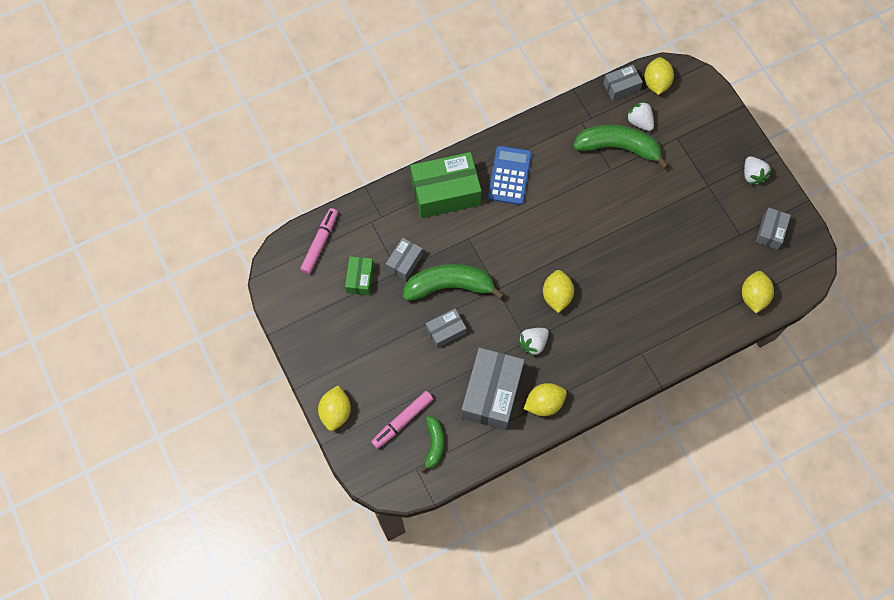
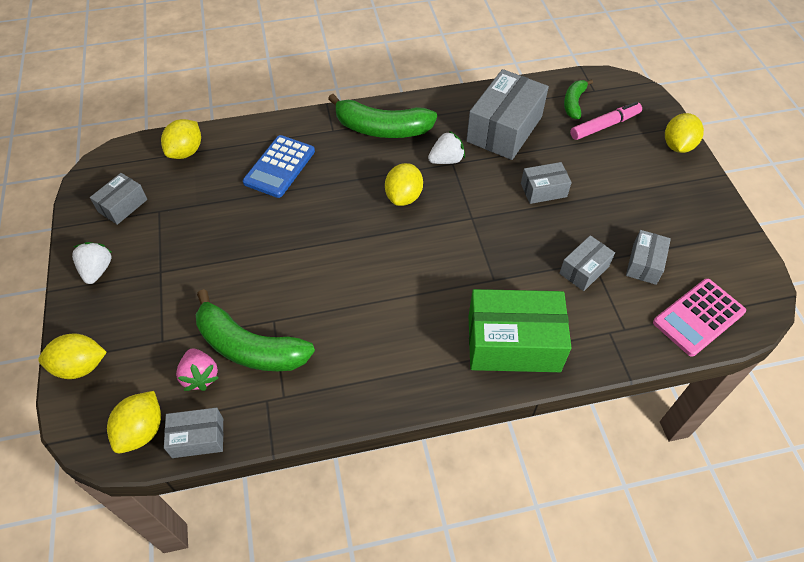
camera: 165 degrees left, 15 degrees down
(320, 243) = (698, 317): pink marker -> pink calculator
(360, 279) = (644, 264): green box -> grey box
(449, 286) = (530, 232): green banana -> green banana (382, 129)
(509, 175) = (417, 345): blue calculator -> blue calculator (280, 167)
(544, 403) = (451, 111): yellow lemon -> yellow lemon (80, 366)
(639, 122) = (200, 376): white strawberry -> pink strawberry

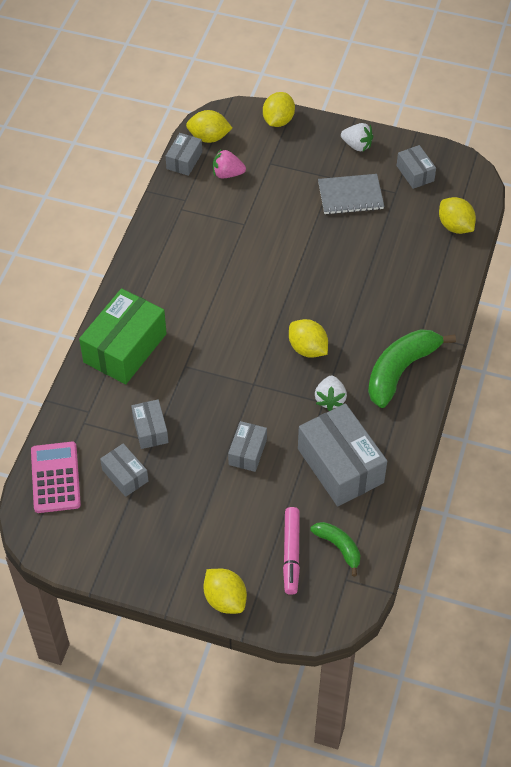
camera: 120 degrees right, 0 degrees up
(142, 430) = (209, 137): yellow lemon -> yellow lemon turned 45 degrees counterclockwise
(182, 244) = (350, 196): none -> grey notebook
(249, 347) = (231, 204): green banana -> none
(280, 167) = (397, 280): blue calculator -> none

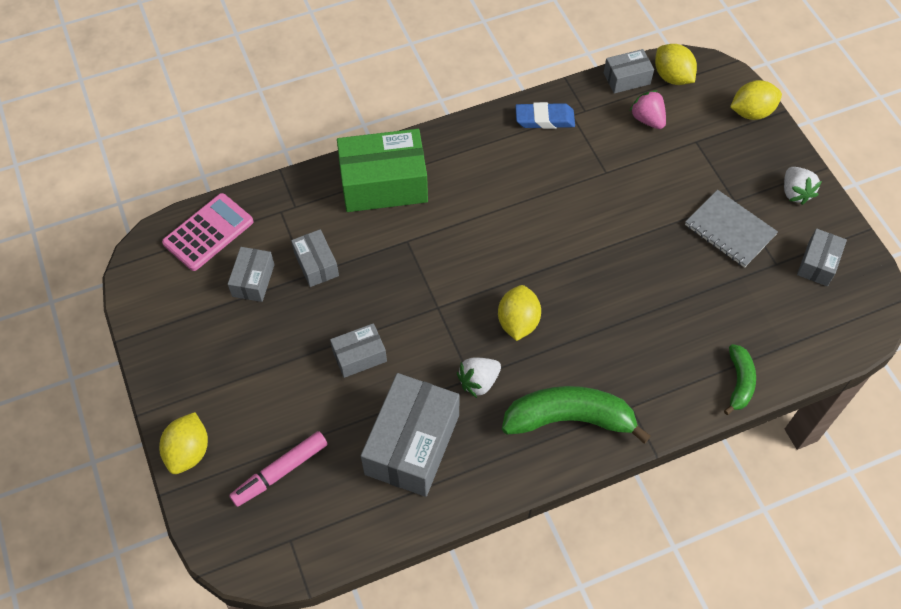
camera: 50 degrees right, 5 degrees up
(150, 430) = (316, 264): grey box -> grey box turned 60 degrees counterclockwise
(168, 225) = (544, 119): none -> blue eraser
(339, 547) = (320, 508): green banana -> green banana (739, 382)
(455, 226) = (792, 344): yellow lemon -> none

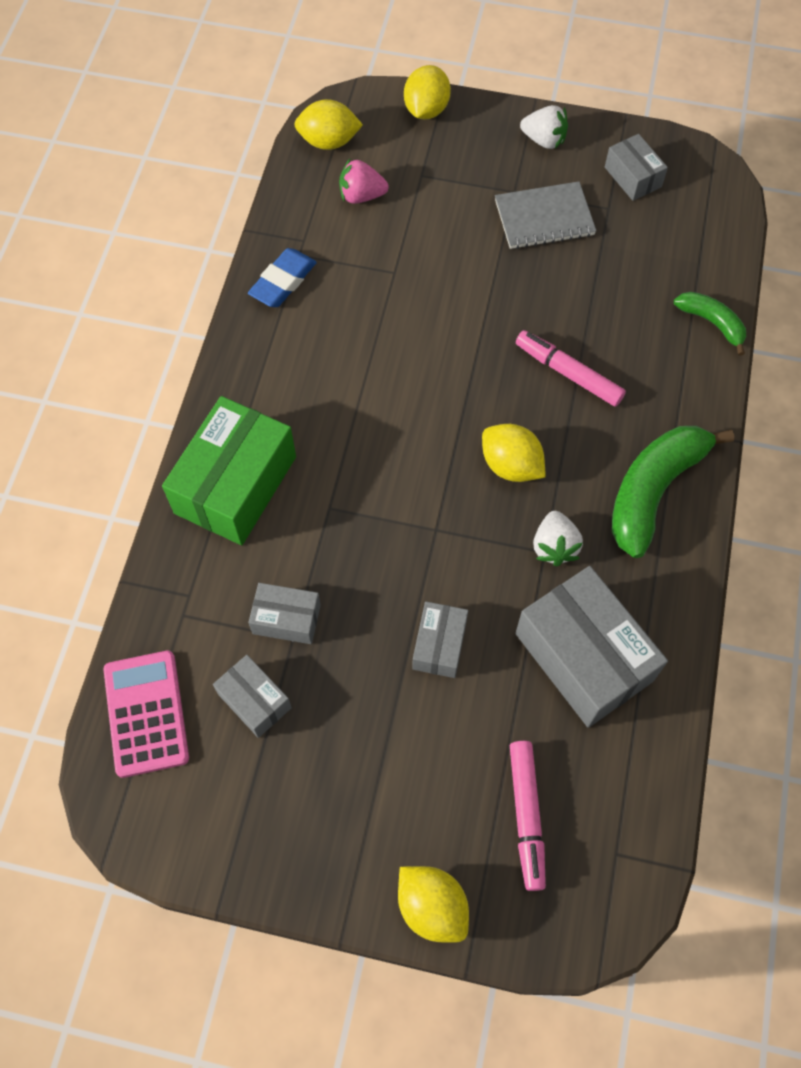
camera: 55 degrees left, 5 degrees up
(617, 315) = (568, 373): none -> pink marker
(626, 78) = (296, 179): grey box -> none

